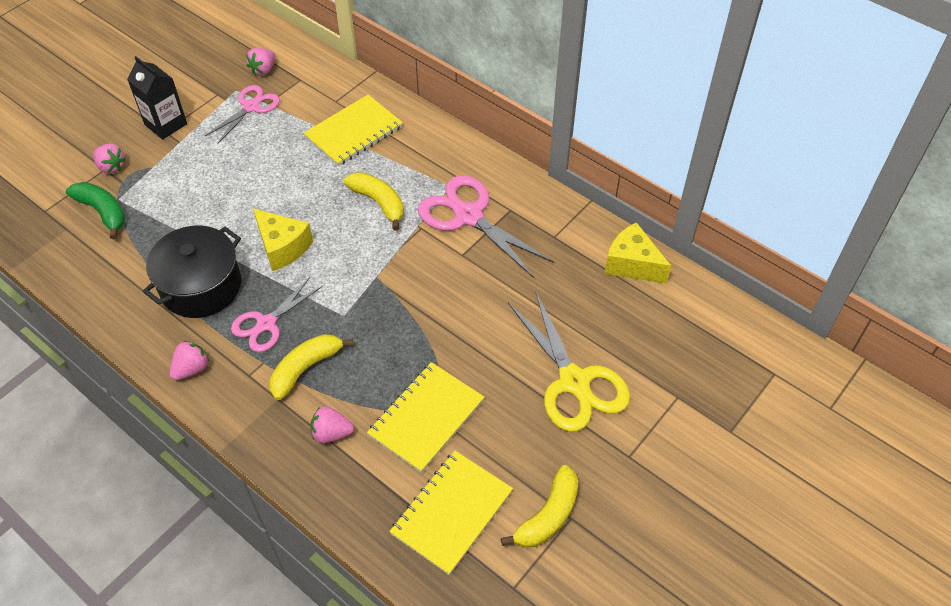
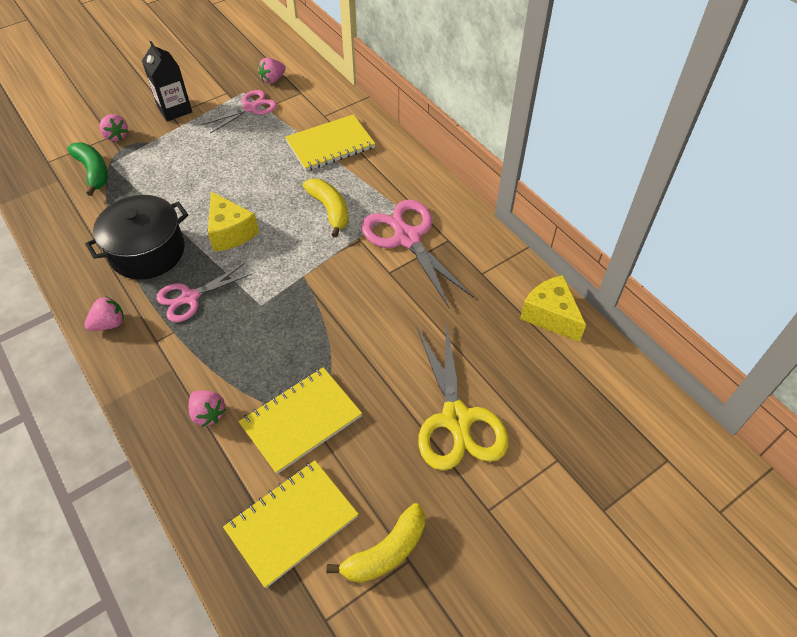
camera: 15 degrees right, 0 degrees up
(306, 368) = (208, 346): yellow banana -> none
(331, 433) = (208, 414): pink strawberry -> pink strawberry turned 150 degrees counterclockwise

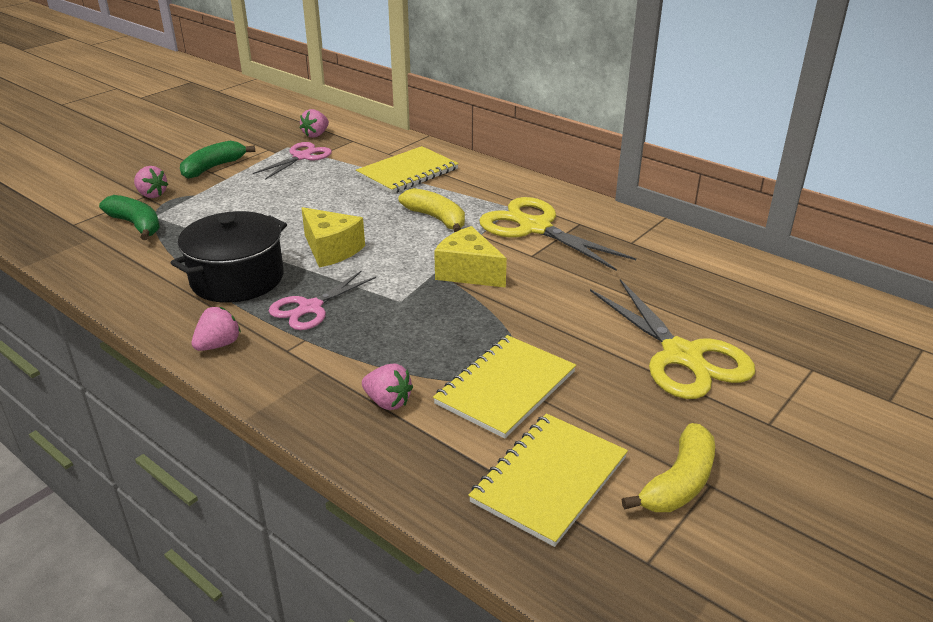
camera: 15 degrees left, 20 degrees down
(174, 109) = (213, 167): black carton -> green banana
(407, 238) = (534, 228): pink scissors -> yellow scissors
(550, 315) = (724, 262): yellow cheese -> yellow cheese (468, 272)

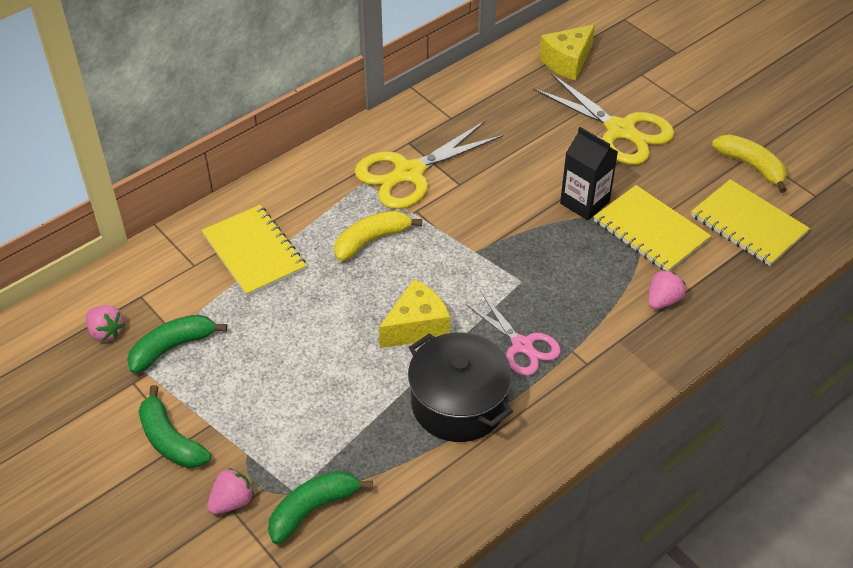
camera: 80 degrees left, 15 degrees up
(218, 345) = (573, 413): pink strawberry -> none
(302, 157) = (172, 347): pink scissors -> green banana
(468, 272) = (481, 230): yellow cheese -> yellow cheese (567, 62)
(536, 335) = (584, 203): none -> black carton
(682, 356) = (620, 130): yellow scissors -> yellow scissors turned 60 degrees clockwise

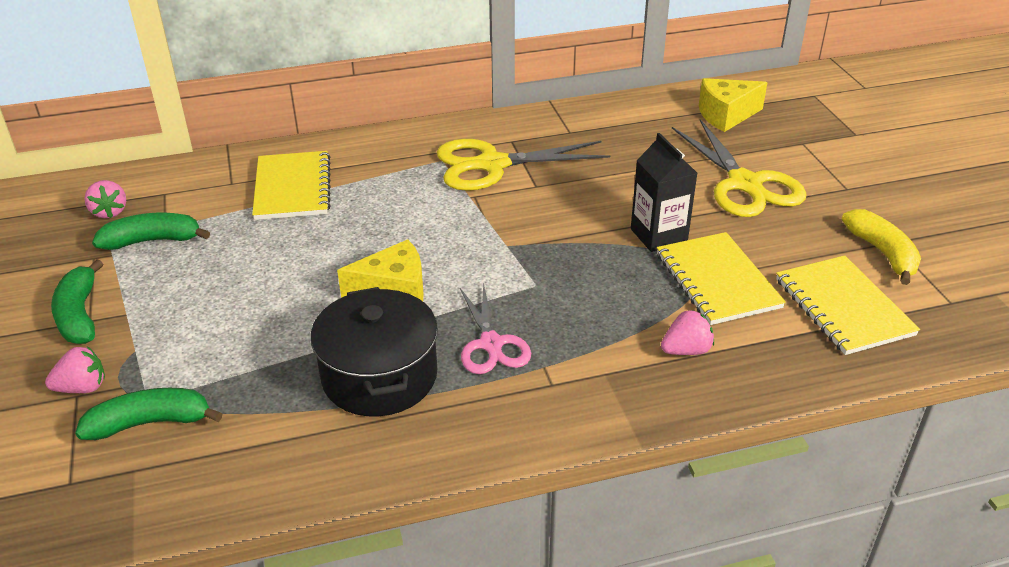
camera: 25 degrees right, 10 degrees down
(371, 240) = (410, 208): yellow banana -> none

